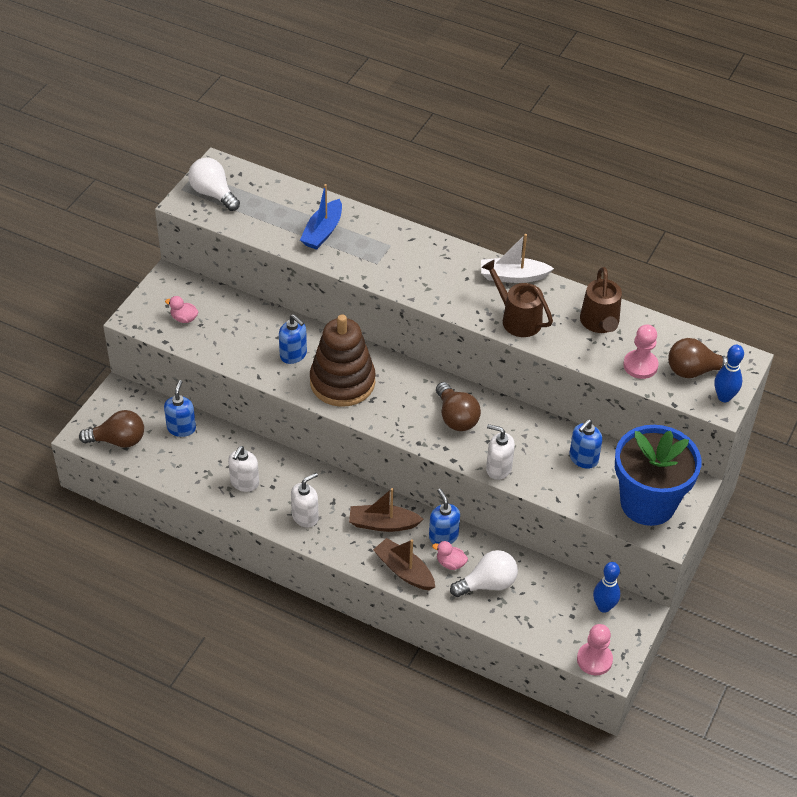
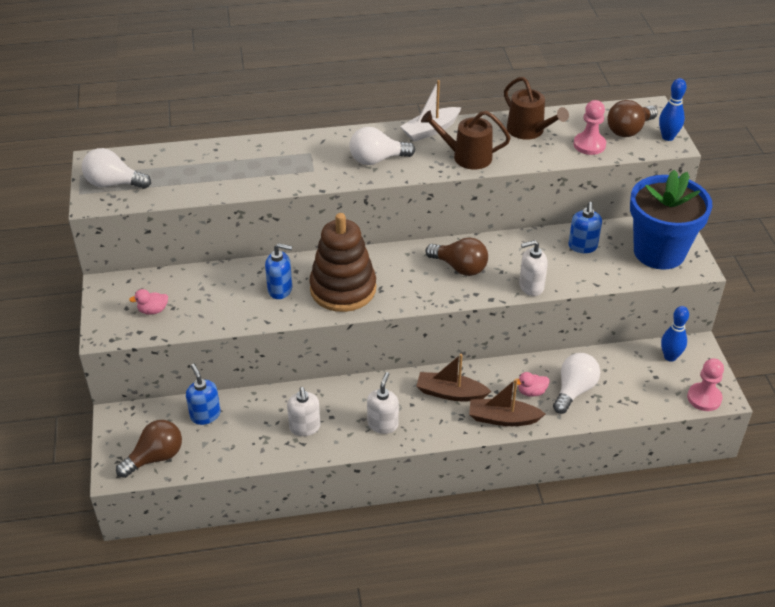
camera: 35 degrees left, 5 degrees down
(322, 232) = (243, 168): blue boat -> none
(383, 524) = (450, 393): brown boat -> brown boat turned 45 degrees clockwise
(438, 281) = (377, 159): none -> white light bulb
(443, 536) = (505, 375): blue soap dispenser -> none

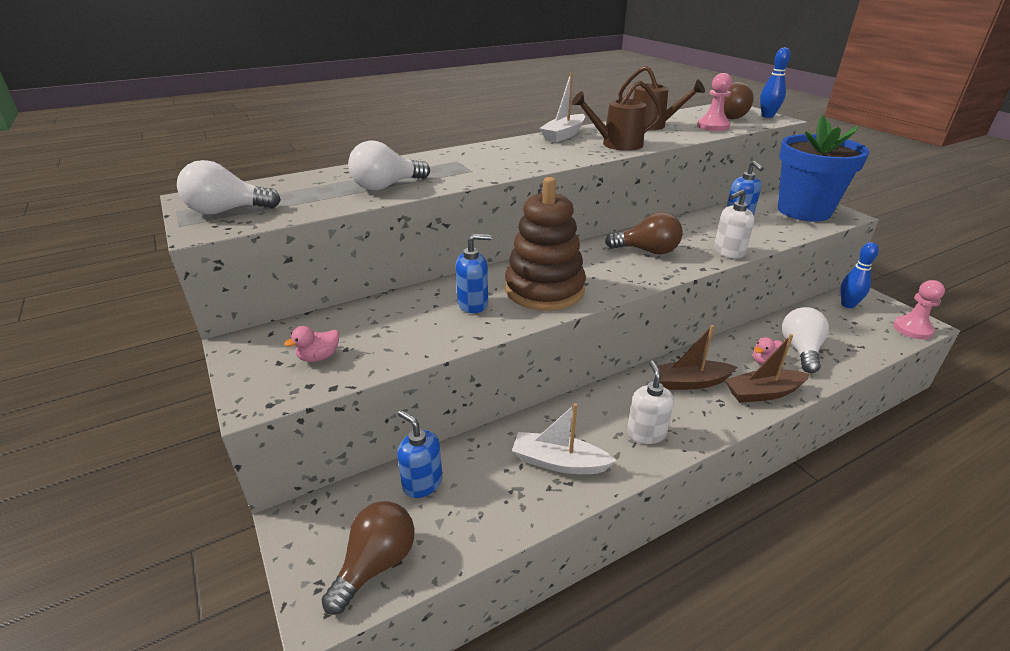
camera: 20 degrees left, 10 degrees down
(305, 427) = (559, 462): white soap dispenser -> white boat
(377, 159) = (532, 156): white light bulb -> white light bulb (386, 186)

